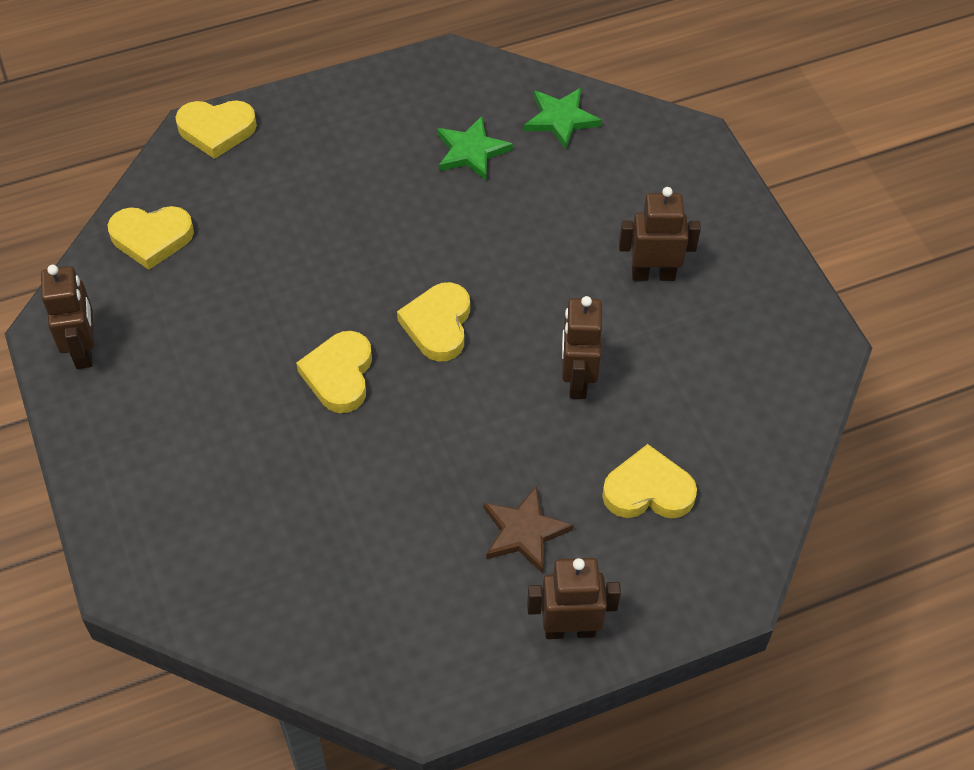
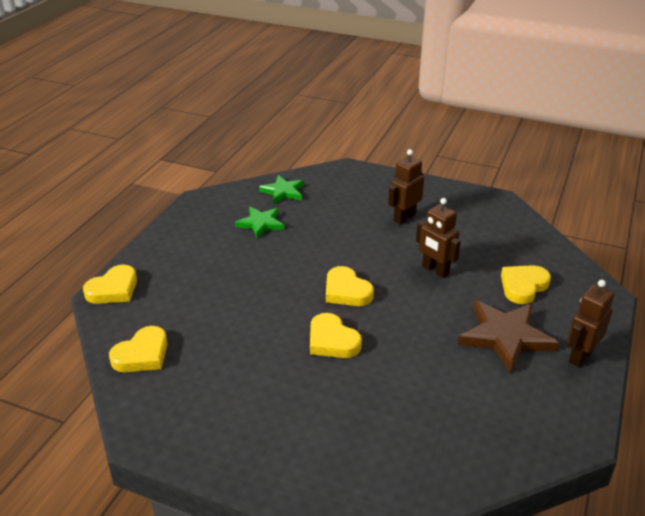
camera: 45 degrees left, 20 degrees down
(84, 350) = (175, 430): brown robot -> none
(524, 532) = (505, 337): brown star -> brown star, size x1.61

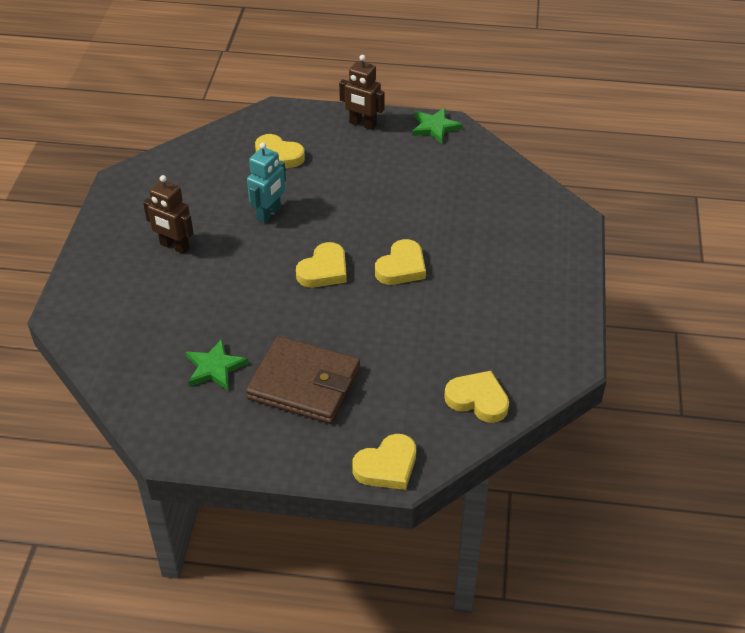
camera: 105 degrees left, 10 degrees up
(113, 289) = (387, 466): yellow heart -> yellow heart turned 120 degrees clockwise
(220, 262) = (304, 384): none -> brown wallet
(283, 192) = (134, 364): green star -> green star (435, 127)
(435, 270) = (269, 213): brown robot -> turquoise robot
(505, 337) = (354, 164): brown star -> none

